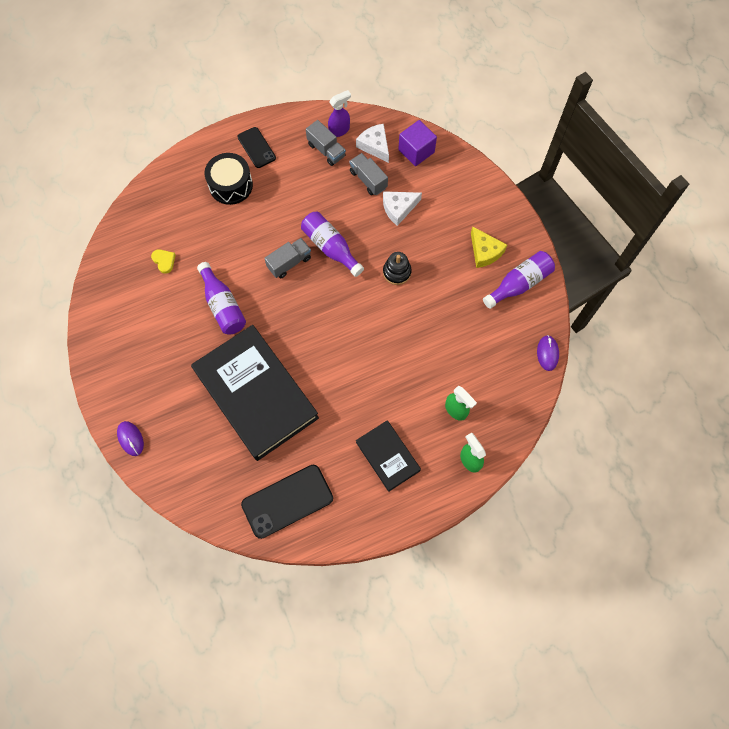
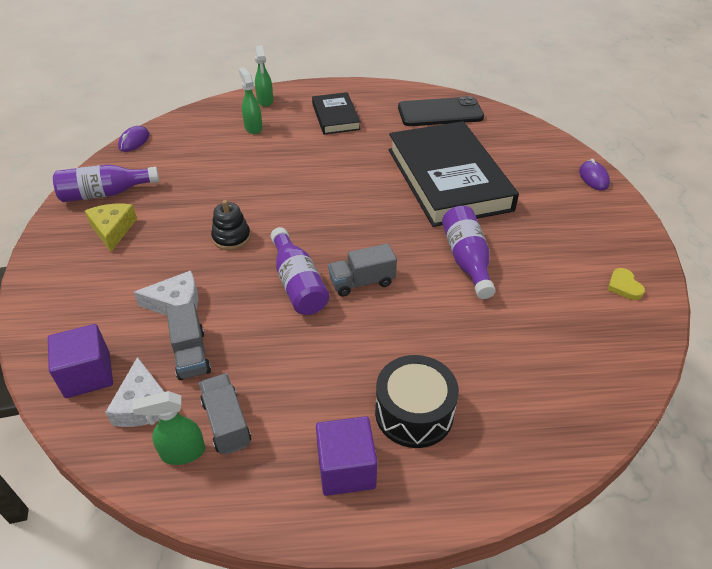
camera: 160 degrees left, 25 degrees down
(164, 261) = (544, 331): yellow heart -> yellow heart (624, 286)
(256, 147) = (346, 469): black phone -> purple cube
(339, 130) = (182, 453): purple spray bottle -> green spray bottle

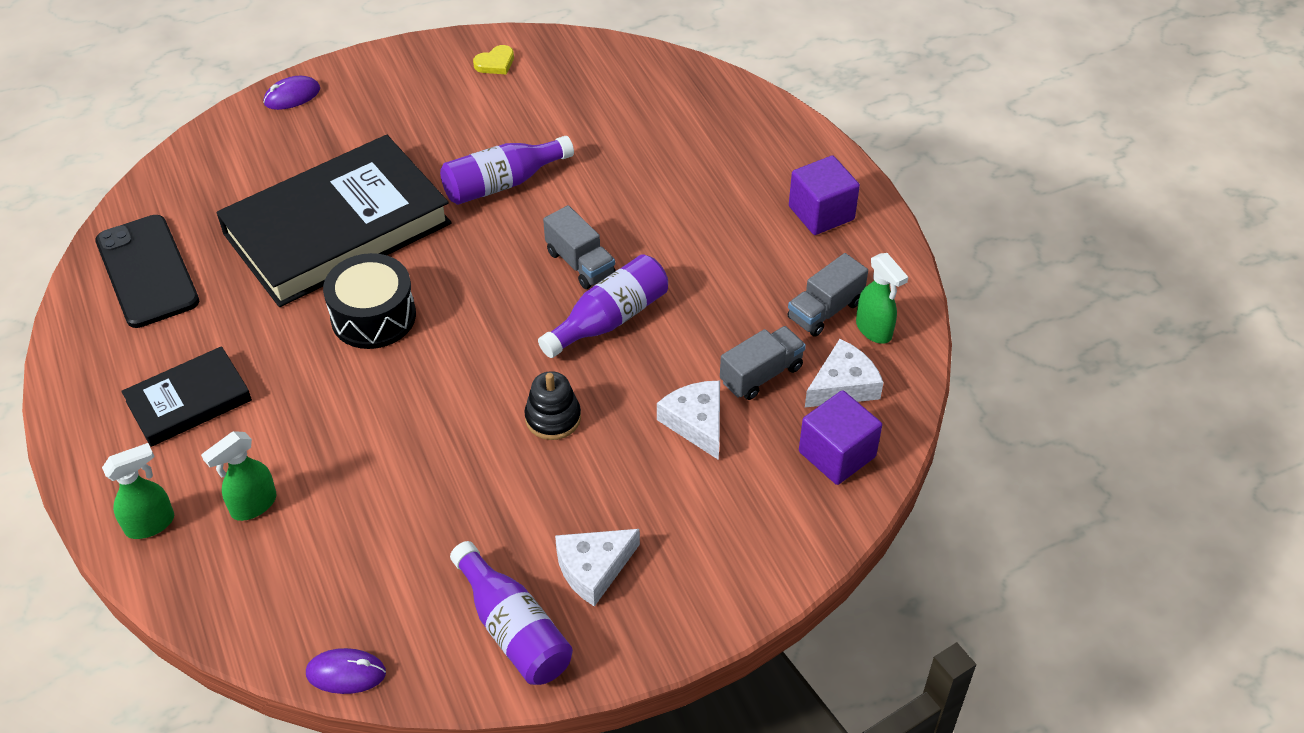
camera: 110 degrees left, 5 degrees up
(112, 230) = (593, 569): yellow cheese -> white cheese
(414, 413) = (738, 183): black drum -> black drum (373, 316)

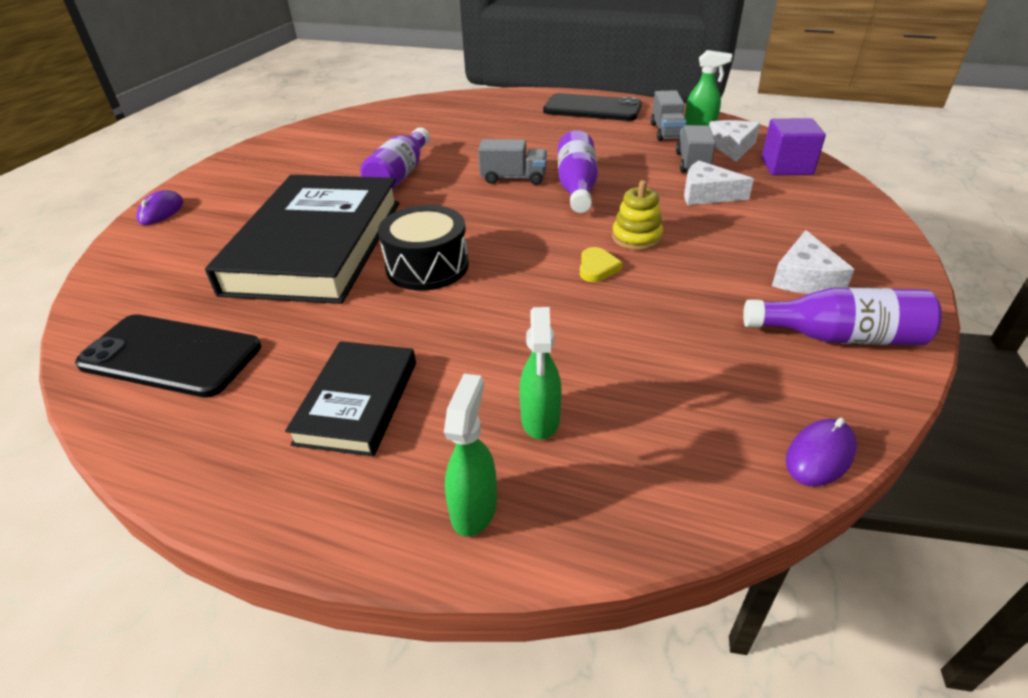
camera: 45 degrees left, 10 degrees down
(495, 63) = (301, 140): yellow heart -> yellow heart (597, 268)
(553, 418) = (636, 237): black stacking toy -> yellow stacking toy
(821, 213) = (592, 109): purple cube -> black phone

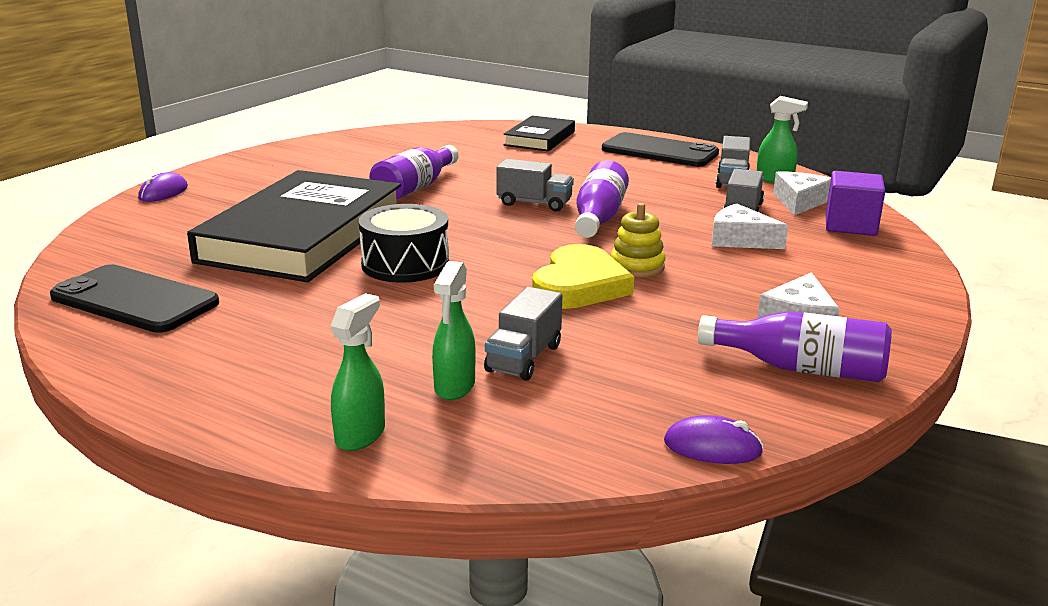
camera: 10 degrees right, 15 degrees down
(358, 402) = (290, 353): black book -> black book (540, 138)
(589, 368) = (524, 358): none -> grey truck
(597, 268) = (579, 285): yellow heart -> yellow heart, size x2.12
(820, 455) = (712, 447): purple mouse -> purple mouse turned 45 degrees clockwise

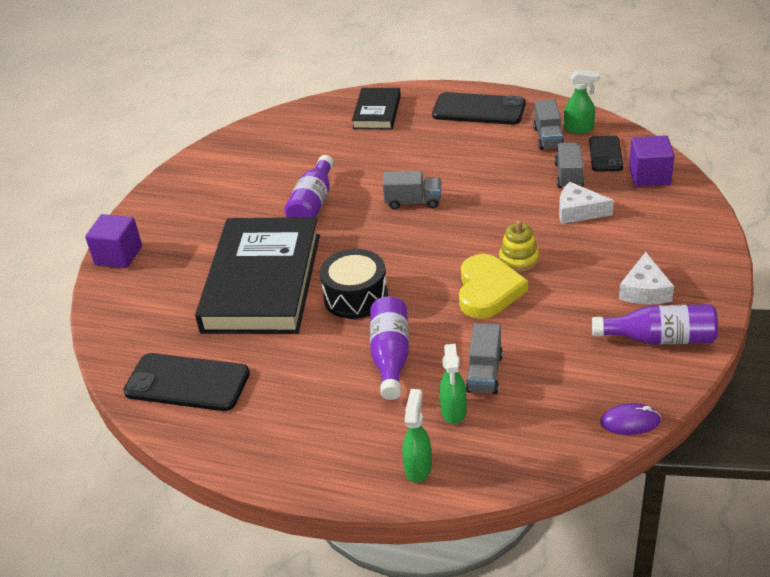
camera: 10 degrees left, 15 degrees up
(163, 193) = (118, 255): purple mouse -> purple cube
(598, 218) = (468, 209): purple bottle -> purple bottle (390, 356)
(799, 202) = (605, 154): white cheese -> black phone

